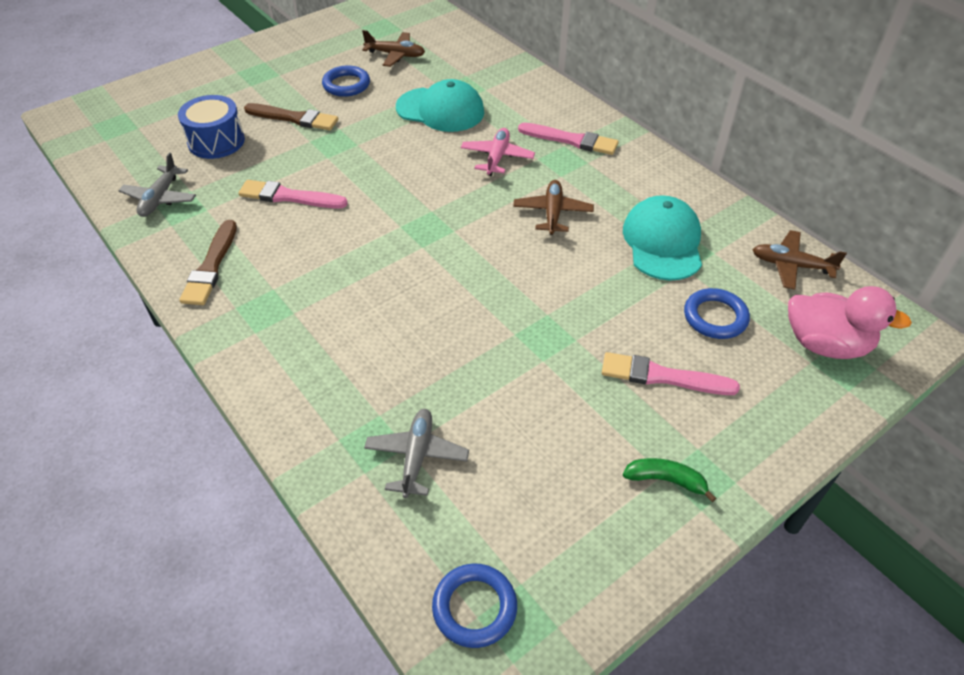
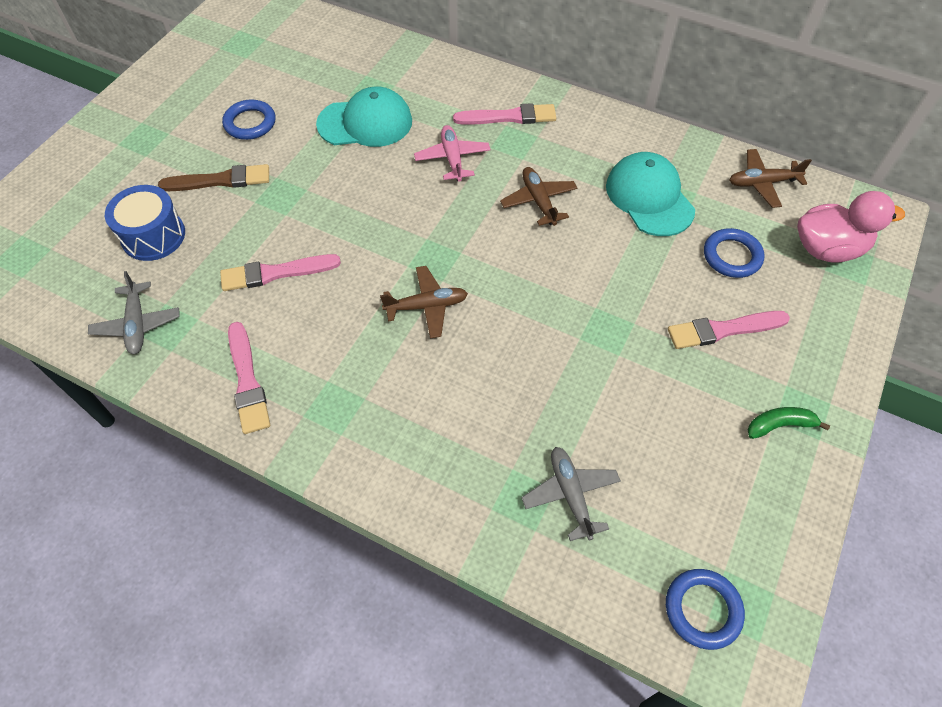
camera: 25 degrees left, 10 degrees up
(211, 266) = (247, 381): brown brush -> pink brush
(395, 55) = (279, 72): brown plane -> brown plane (426, 306)

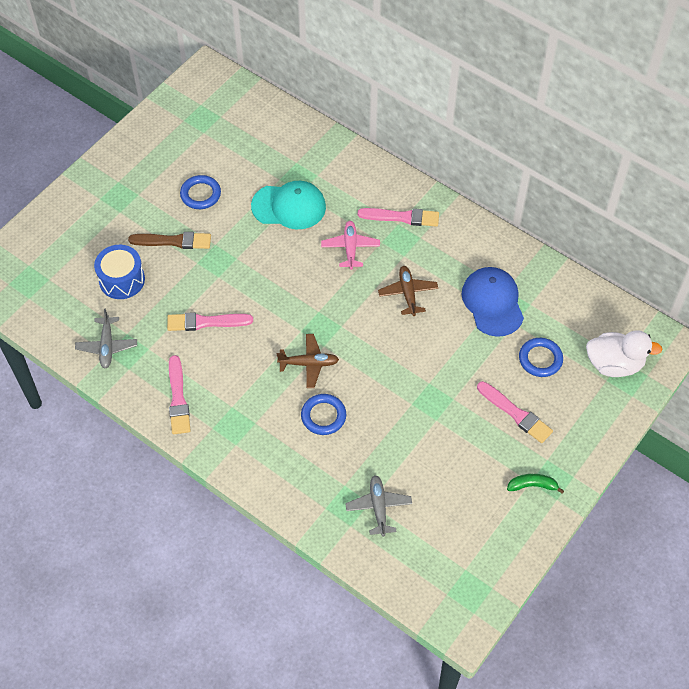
camera: 10 degrees right, 0 degrees up
(649, 197) = (492, 303): turquoise cap -> blue cap
(702, 609) = (444, 589): blue ring -> blue ring (323, 416)
(723, 330) = (515, 413): pink brush -> pink brush turned 135 degrees counterclockwise
(762, 183) = (584, 303): brown plane -> none
(827, 249) = (614, 364): pink duck -> white duck

